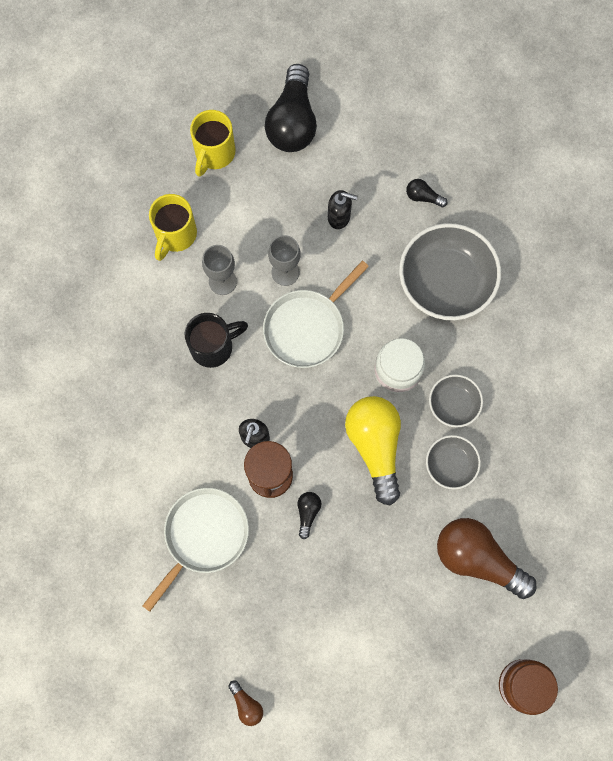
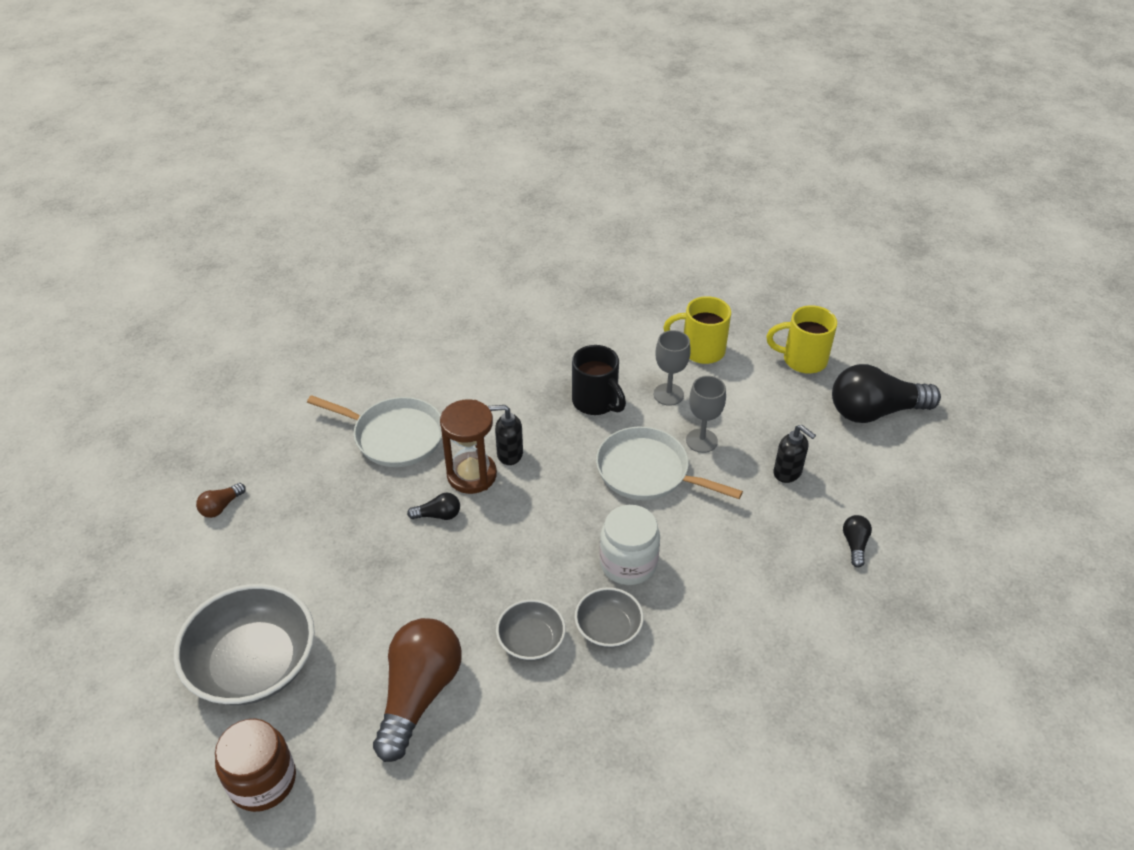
camera: 75 degrees right, 30 degrees down
(339, 217) = (788, 473): black soap dispenser -> black soap dispenser turned 45 degrees counterclockwise
(375, 446) = (531, 560): yellow light bulb -> none
(446, 281) = (760, 589): grey bowl -> grey bowl (254, 664)

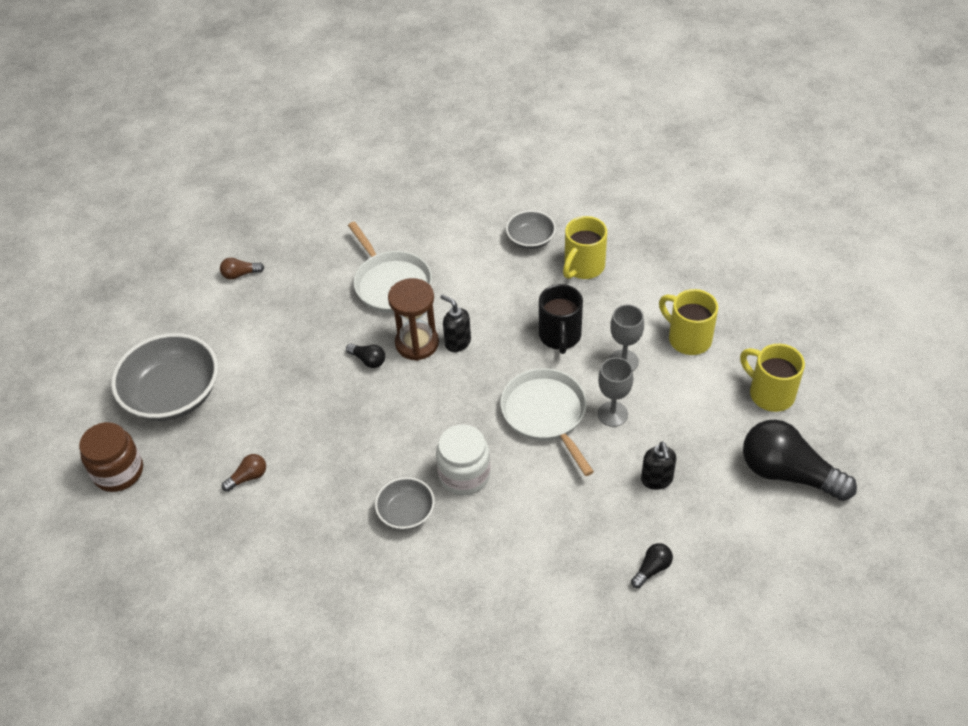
camera: 40 degrees right, 5 degrees up
(419, 694) = (248, 477): brown light bulb -> brown light bulb, size x0.43
(531, 640) = (348, 487): grey bowl -> grey bowl (530, 239)
(560, 337) = (583, 267): none -> yellow mug

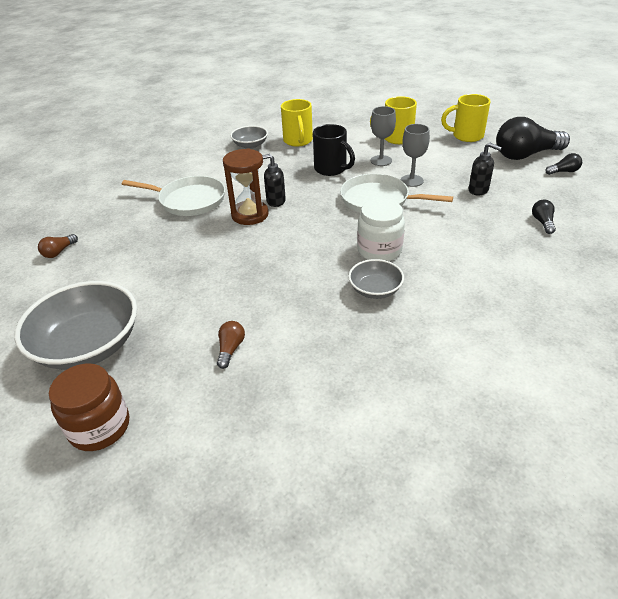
camera: 45 degrees left, 10 degrees down
(368, 360) = (228, 239): black light bulb -> black light bulb (563, 171)

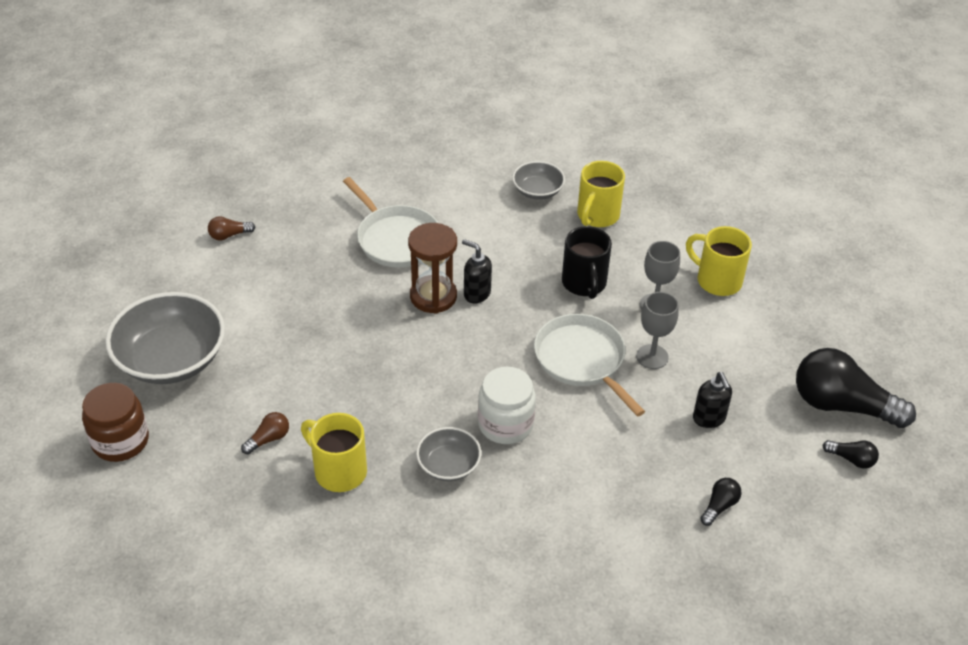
camera: 35 degrees right, 5 degrees up
(466, 136) = (809, 330): yellow mug -> yellow mug (338, 471)

